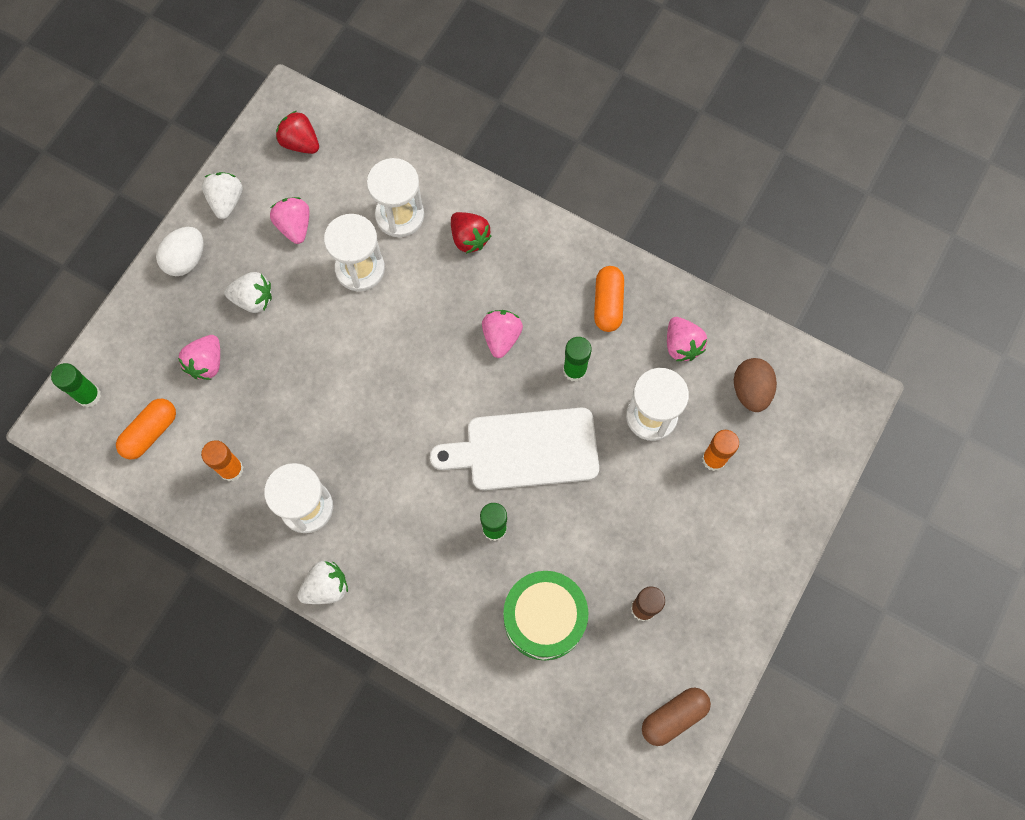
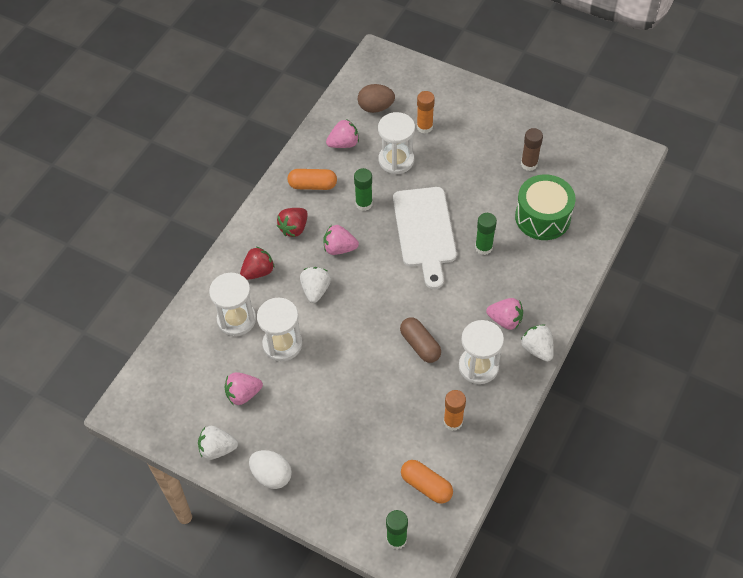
camera: 90 degrees left, 15 degrees down
(206, 363) = (365, 449): pink strawberry -> pink strawberry (505, 320)
(253, 299) = (308, 419): white strawberry -> white strawberry (315, 290)
(300, 143) = (165, 396): red strawberry -> red strawberry (294, 228)
(673, 716) = (595, 148): brown capsule -> brown capsule (420, 345)

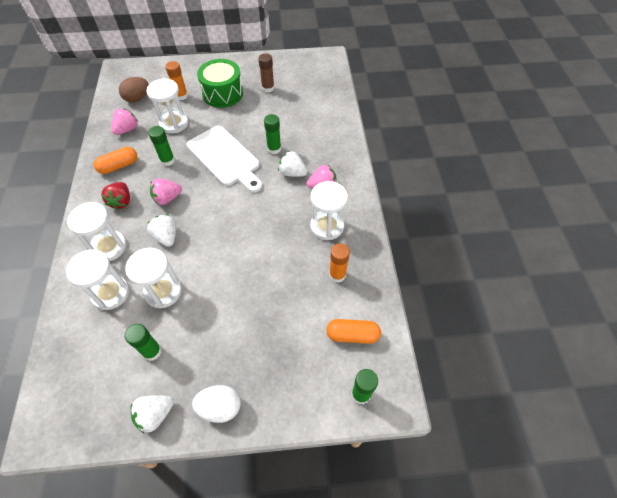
camera: 35 degrees left, 0 degrees up
(243, 394) = (152, 351): pink strawberry -> green glue stick
(258, 272) = (109, 247): red strawberry -> white hourglass
(420, 345) = (274, 234): brown capsule -> none
(537, 349) = (357, 194): white strawberry -> white strawberry (292, 173)
(542, 217) = (299, 114): green drum -> green drum (223, 93)

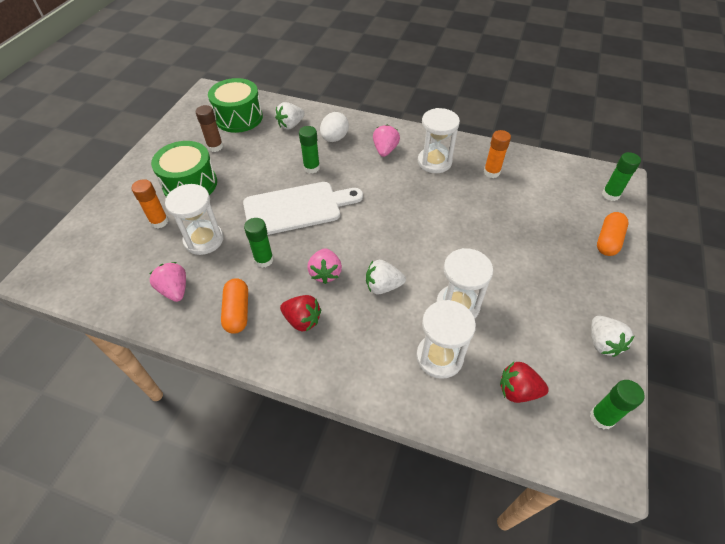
camera: 65 degrees left, 5 degrees down
(92, 355) = (518, 390): none -> red strawberry
(109, 247) = (369, 347): white hourglass -> none
(137, 98) = (122, 267): brown egg -> none
(152, 351) = (530, 331): green glue stick -> green glue stick (601, 417)
(220, 407) = (604, 289): white egg -> white egg (334, 138)
(292, 173) = (354, 164): white strawberry -> white strawberry (291, 125)
(308, 85) = (239, 117): none -> green drum
(352, 335) = (555, 182): orange capsule -> orange capsule (608, 241)

